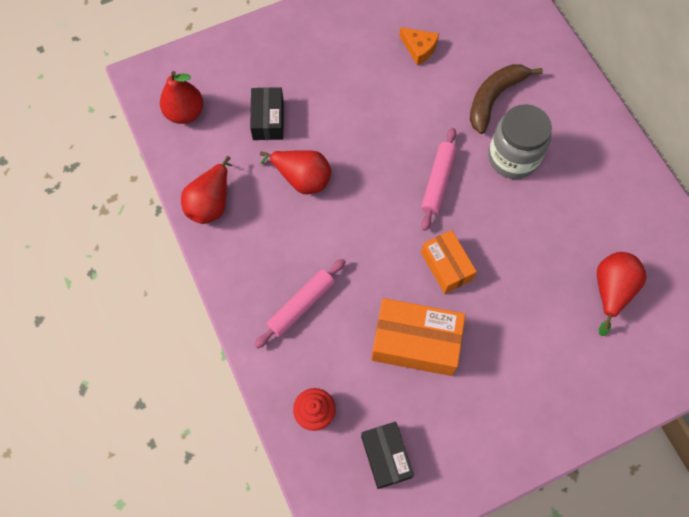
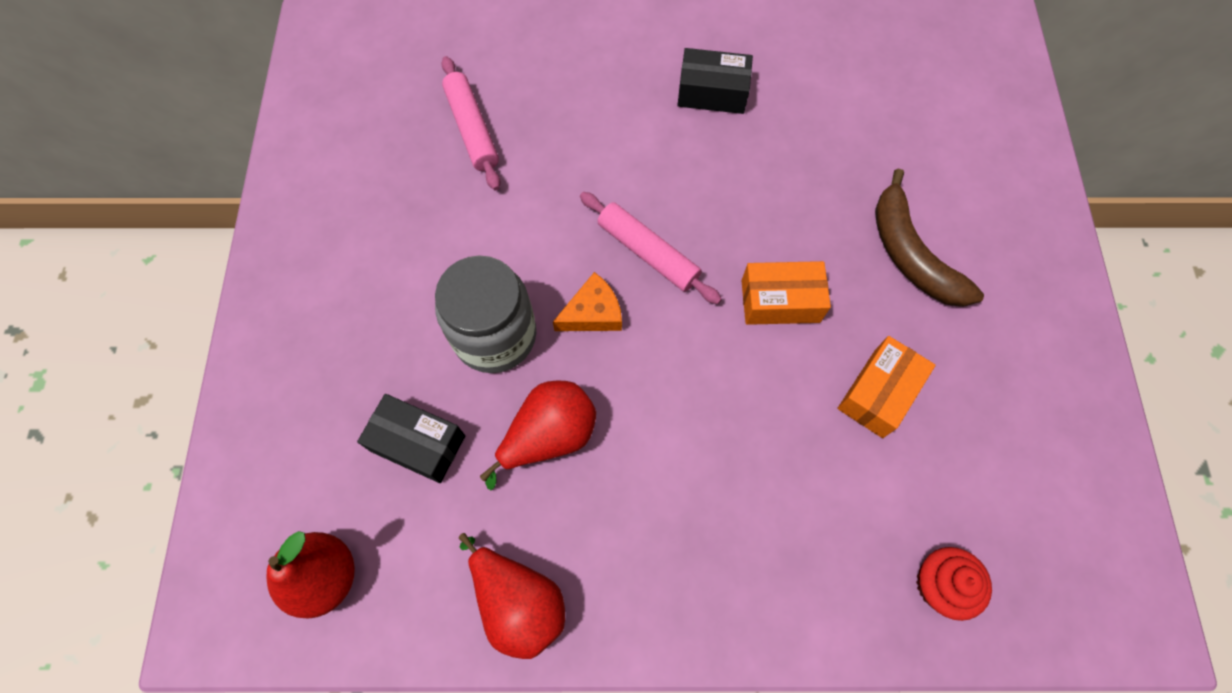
camera: 65 degrees left, 0 degrees up
(301, 305) = (760, 530): pink rolling pin -> pink rolling pin (472, 129)
(386, 456) = (1035, 510): black box -> black box (712, 93)
(415, 342) = (878, 393): orange box -> orange box, size x0.63
(419, 48) = (424, 180): orange cheese -> orange cheese (593, 313)
(494, 98) = (558, 127): brown banana -> brown banana (910, 254)
(513, 157) = (657, 148): grey jar -> grey jar (495, 335)
(611, 291) = (891, 132): red pear -> none

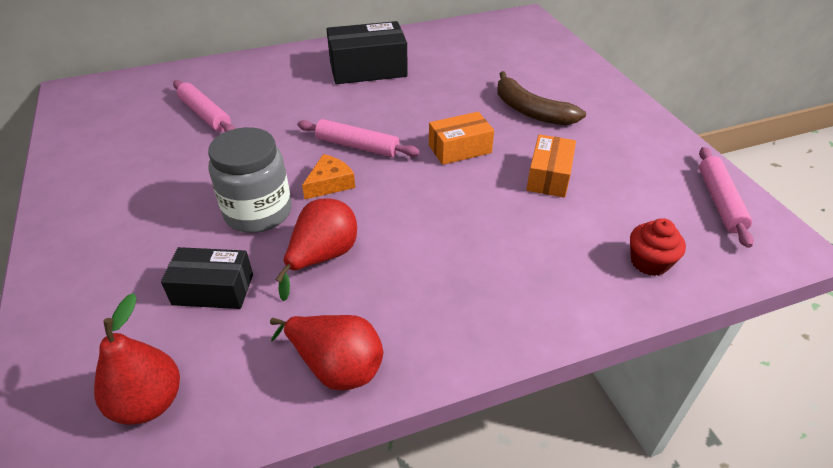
camera: 20 degrees left, 25 degrees down
(712, 93) = (368, 69): black box -> black box, size x1.58
(1092, 517) = (719, 201): none -> pink rolling pin

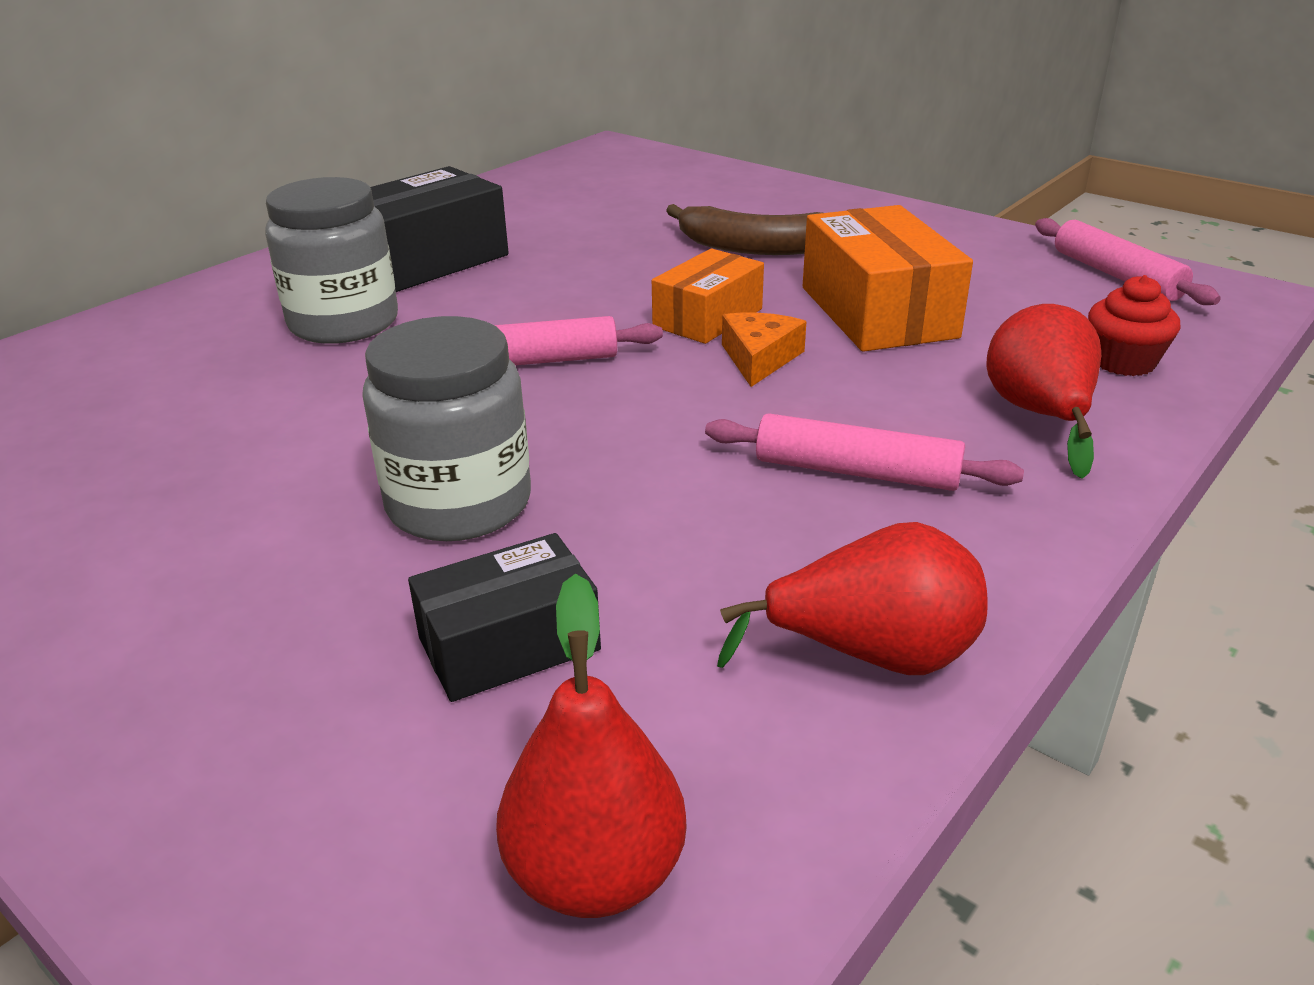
camera: 30 degrees left, 10 degrees down
(205, 114) = (167, 401): pink rolling pin -> pink rolling pin (856, 471)
(303, 95) = (344, 323): none -> grey jar
(322, 257) = (659, 522): red pear -> red pear (1039, 416)
(330, 183) = (546, 423): orange cheese -> orange cheese (759, 358)
(549, 176) = (878, 312): orange box -> orange box, size x1.58

